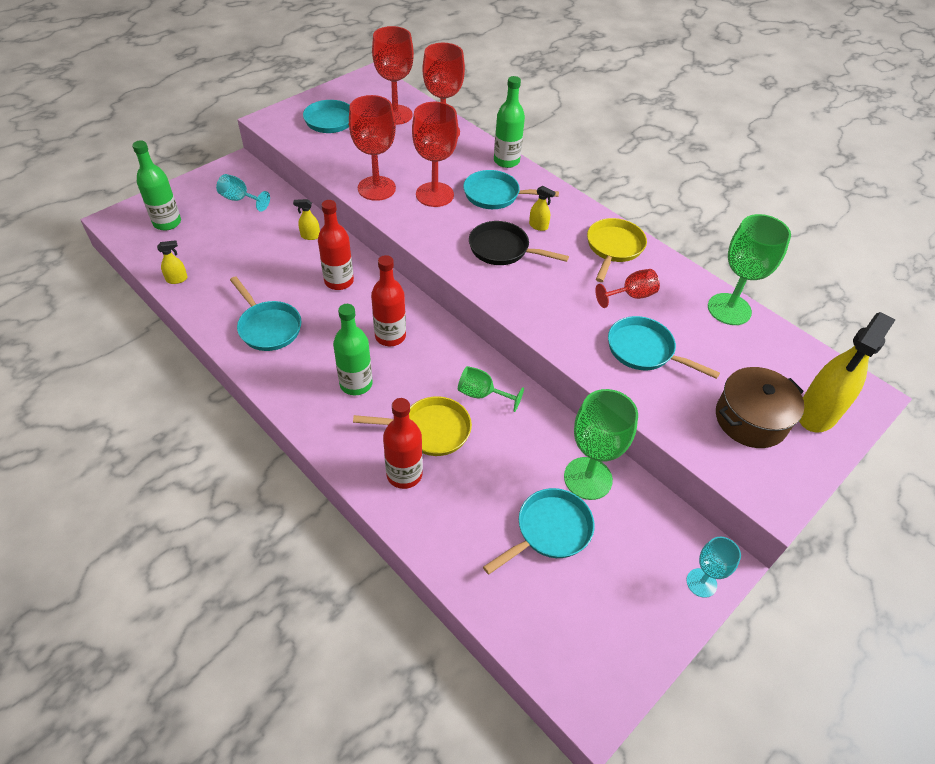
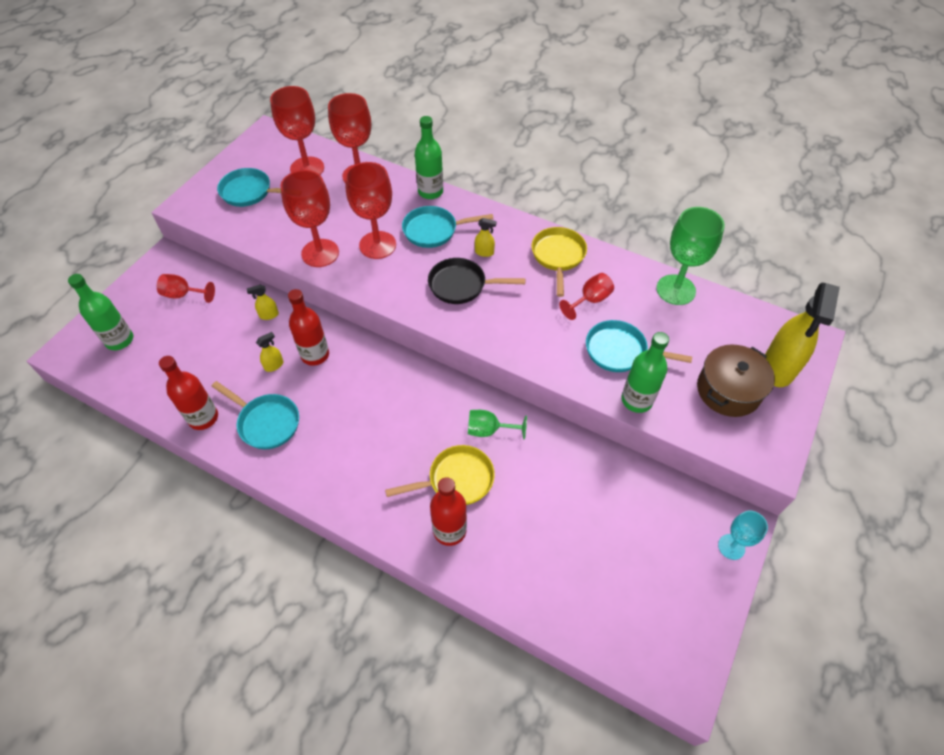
camera: 15 degrees left, 5 degrees up
(177, 279) = (155, 398): yellow spray bottle -> yellow spray bottle (274, 365)
(240, 199) = (184, 295): turquoise goblet -> red goblet
(356, 384) = (372, 455): green bottle -> green bottle (636, 400)
(390, 336) = (385, 397): red bottle -> red bottle (203, 418)
(550, 530) = (593, 541): turquoise pan -> none
(588, 478) = (607, 482): green goblet -> none

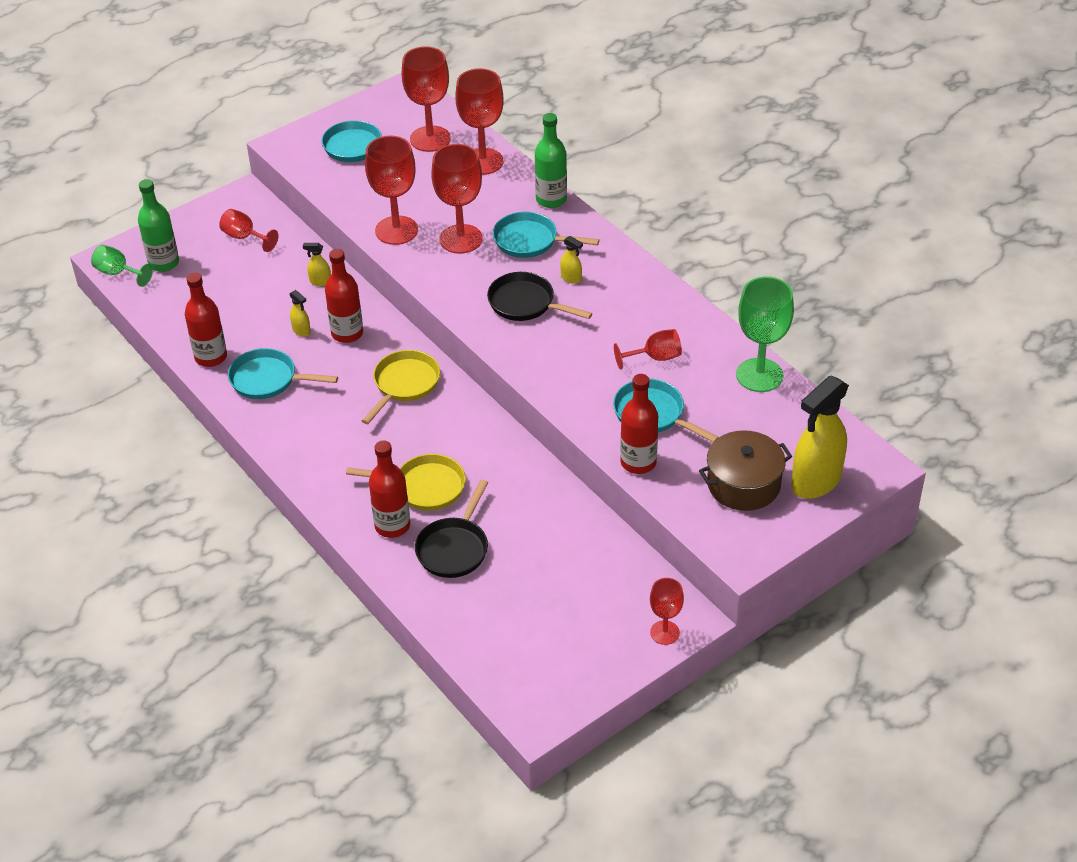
camera: 25 degrees right, 10 degrees down
(266, 422) = (268, 380): turquoise pan -> turquoise pan turned 135 degrees clockwise
(274, 365) = (301, 331): yellow spray bottle -> yellow spray bottle turned 60 degrees clockwise
(489, 430) = (484, 455): green goblet -> green goblet (118, 273)
(515, 532) = (454, 548): none -> black pan
(558, 256) = (650, 305): yellow pan -> yellow pan (404, 384)
(636, 400) = (638, 462): green bottle -> red bottle
(731, 547) = (665, 632): turquoise goblet -> red goblet

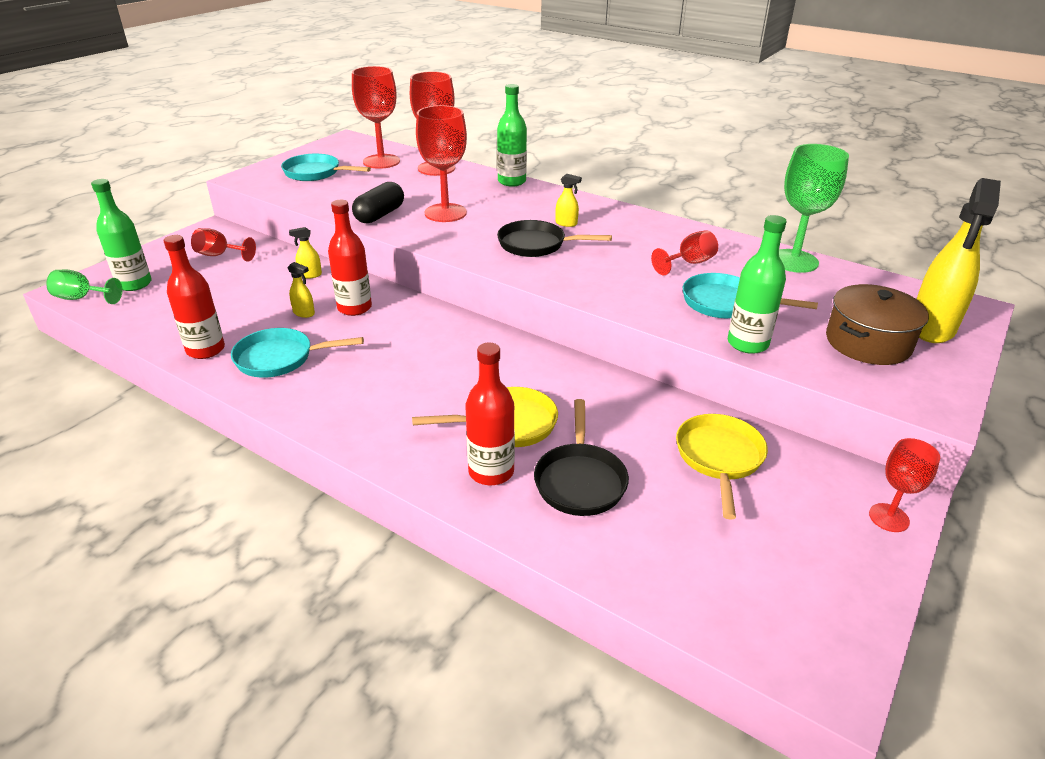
camera: 20 degrees left, 10 degrees down
(396, 230) = (379, 215): red goblet -> black capsule
(404, 384) = (435, 338): yellow pan -> yellow pan (719, 458)
(530, 241) = (511, 206): turquoise pan -> none
(638, 462) = (747, 344): red bottle -> green bottle

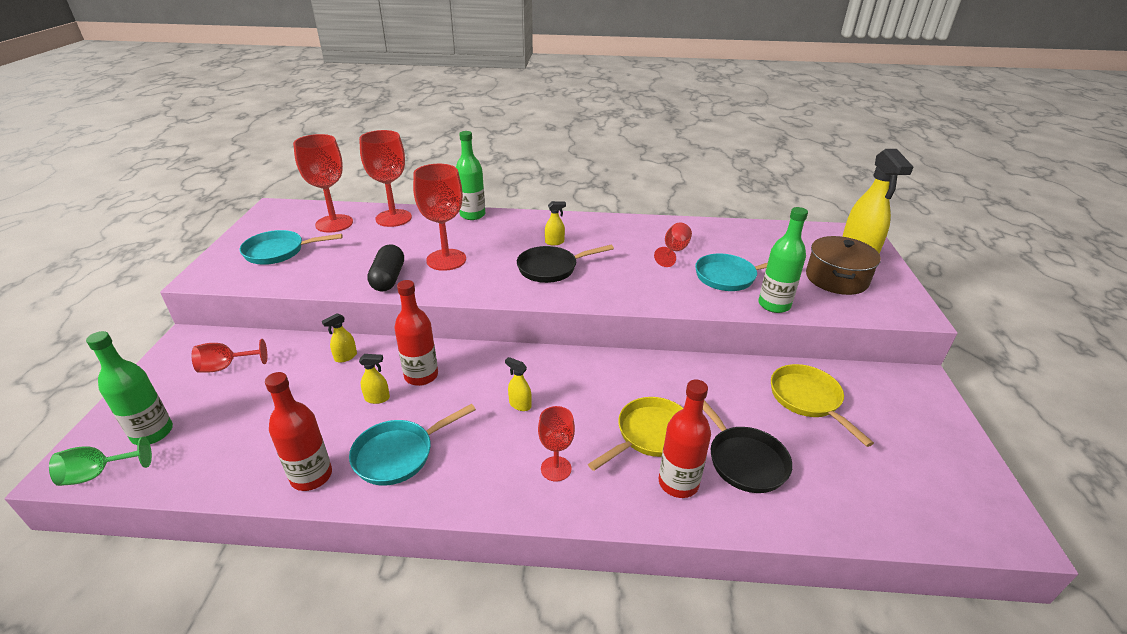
camera: 30 degrees left, 0 degrees up
(413, 357) = (520, 405): none -> yellow spray bottle
(794, 261) = (735, 229): green goblet -> none
(889, 518) = (931, 400): red goblet -> red goblet (556, 469)

